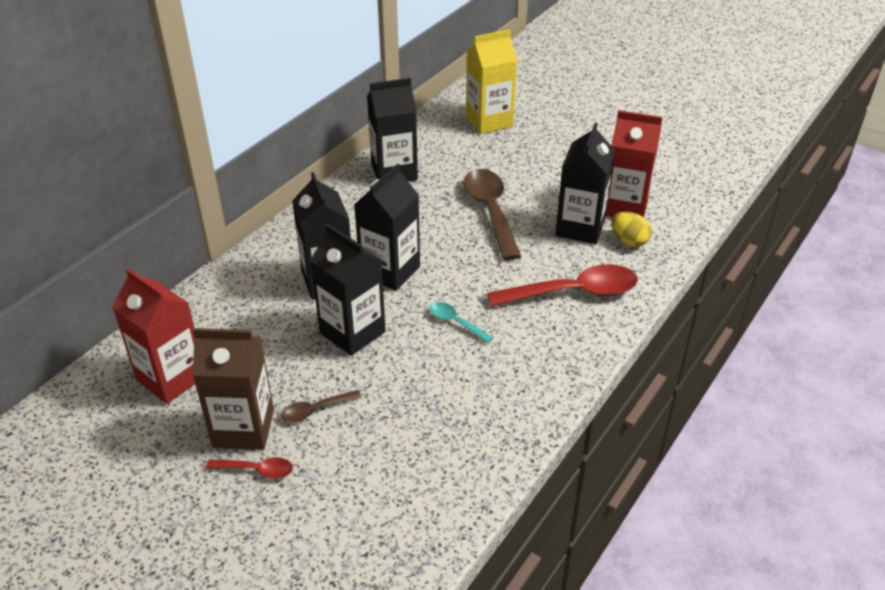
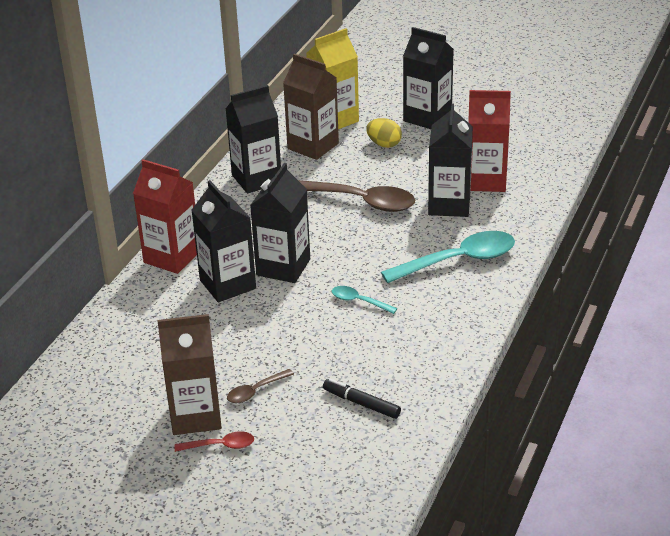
camera: 10 degrees left, 5 degrees down
(171, 378) = (111, 386): red carton -> red carton (172, 257)
(352, 332) = (266, 324): black carton -> black carton (427, 117)
(422, 446) = (361, 403): none -> black marker
(460, 146) = (313, 146): none -> brown carton
(490, 211) = (361, 201): brown spoon -> brown spoon turned 135 degrees clockwise
(573, 292) = (459, 261): red spoon -> turquoise spoon
(629, 241) = (497, 210): yellow egg -> yellow egg (384, 144)

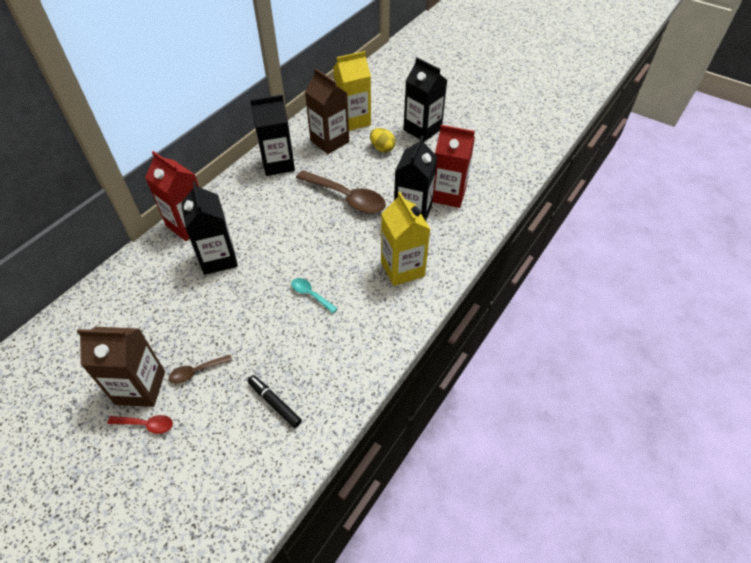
camera: 10 degrees right, 15 degrees up
(283, 267) = (266, 250): black carton -> none
(459, 261) = (402, 269): turquoise spoon -> yellow carton

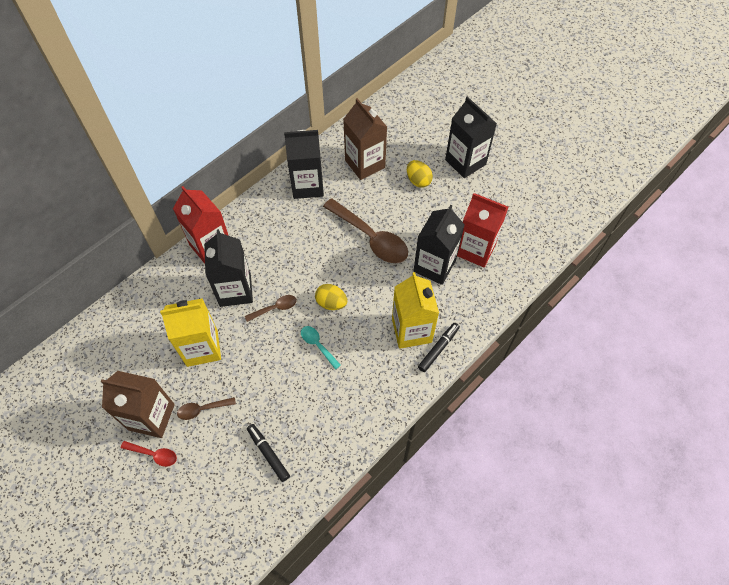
camera: 10 degrees right, 10 degrees up
(261, 268) = (275, 308): none -> brown spoon
(318, 256) = (331, 303): none -> yellow egg
(353, 120) = (394, 140): yellow carton -> yellow carton (202, 348)
(432, 281) = (438, 349): none -> black marker

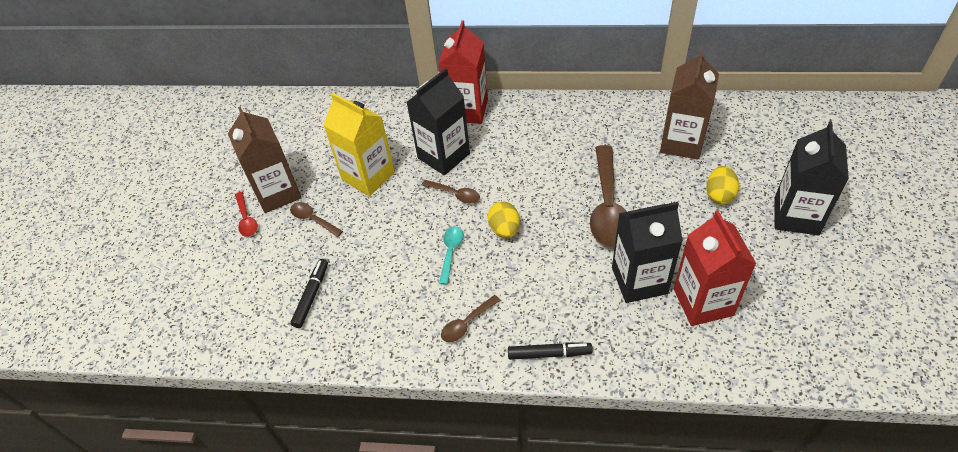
camera: 55 degrees right, 10 degrees down
(307, 185) = (604, 122): black carton -> none
(378, 376) = (466, 323): none -> brown spoon
(411, 330) = (544, 315): yellow carton -> none

